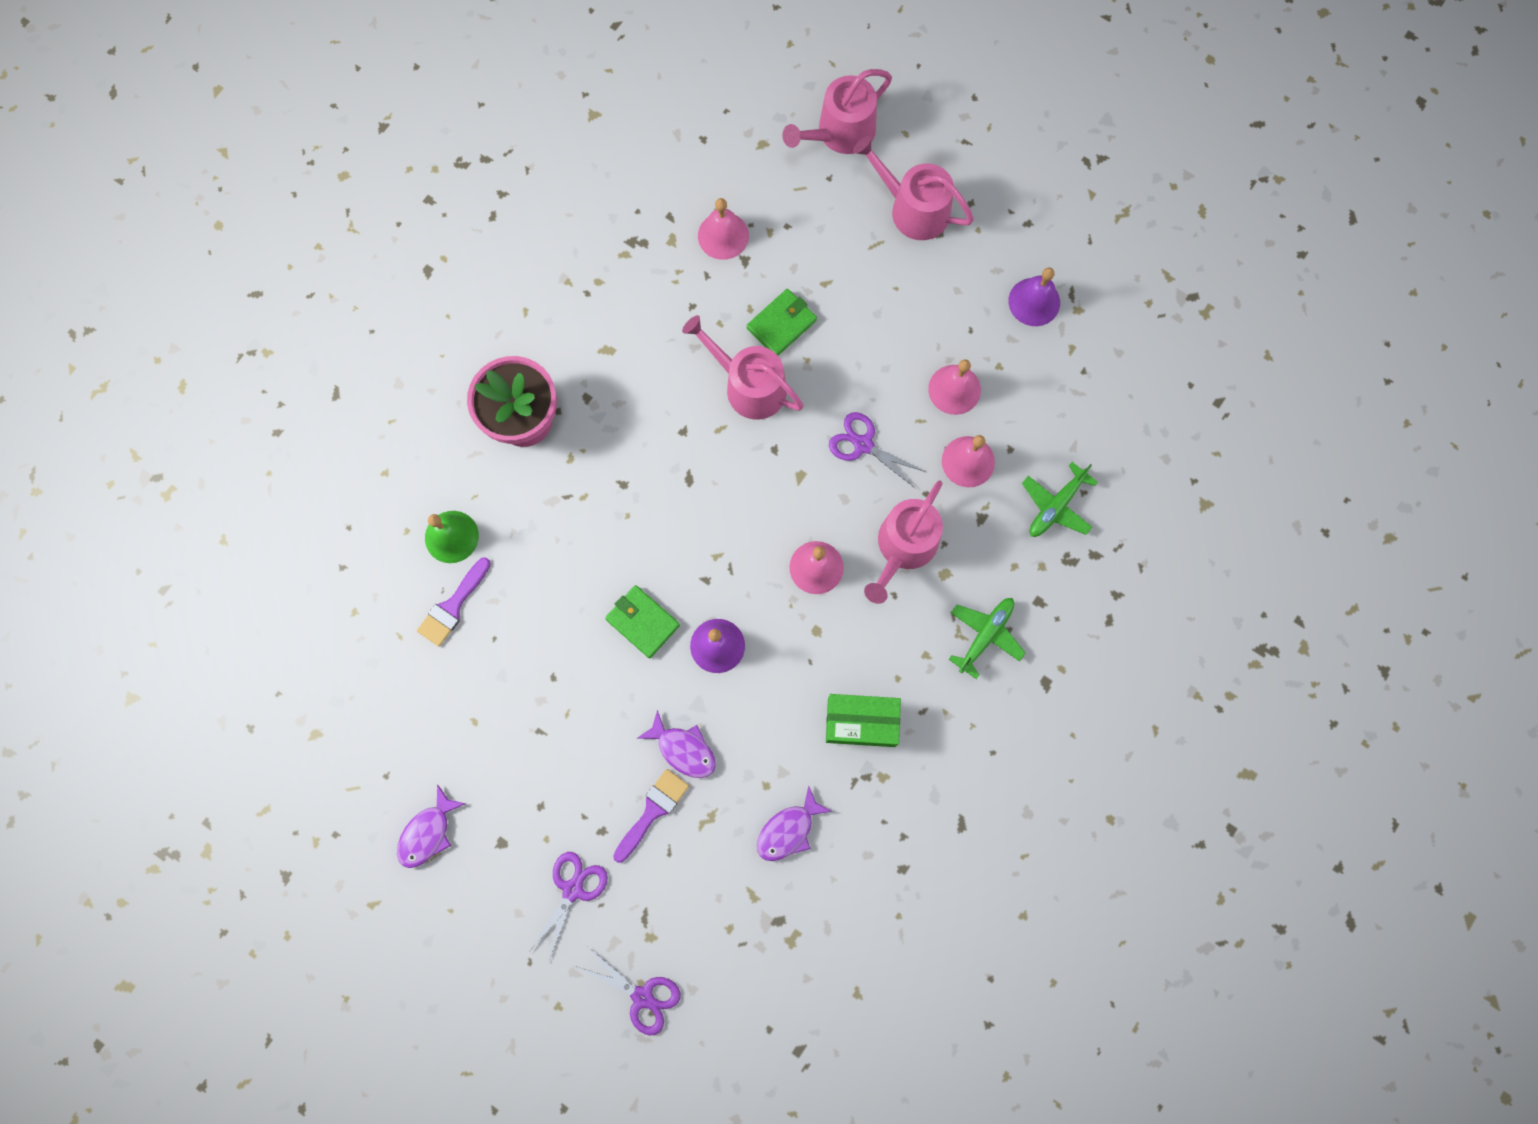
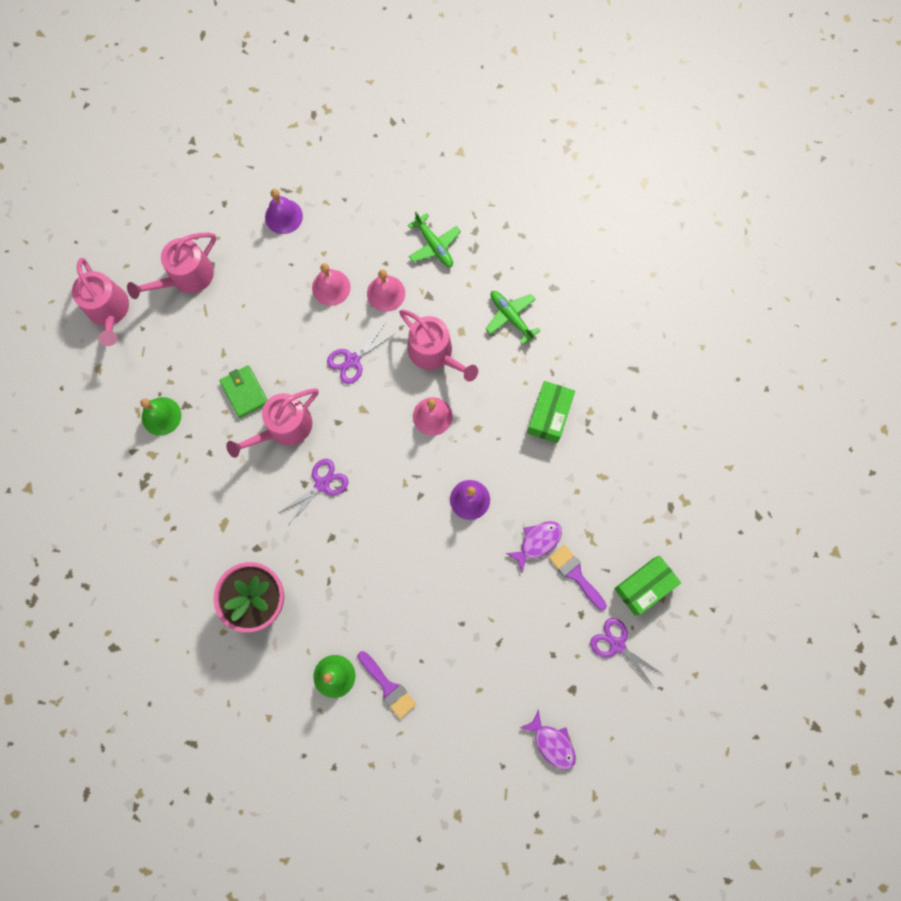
camera: 75 degrees left, 0 degrees up
(642, 996) = (701, 613): purple scissors -> purple scissors (322, 484)
(643, 622) = (438, 548): green wallet -> none
(660, 908) = (644, 586): none -> green box
(723, 235) = (161, 416): pink bell -> green bell
(788, 830) = (611, 484): purple fish -> none

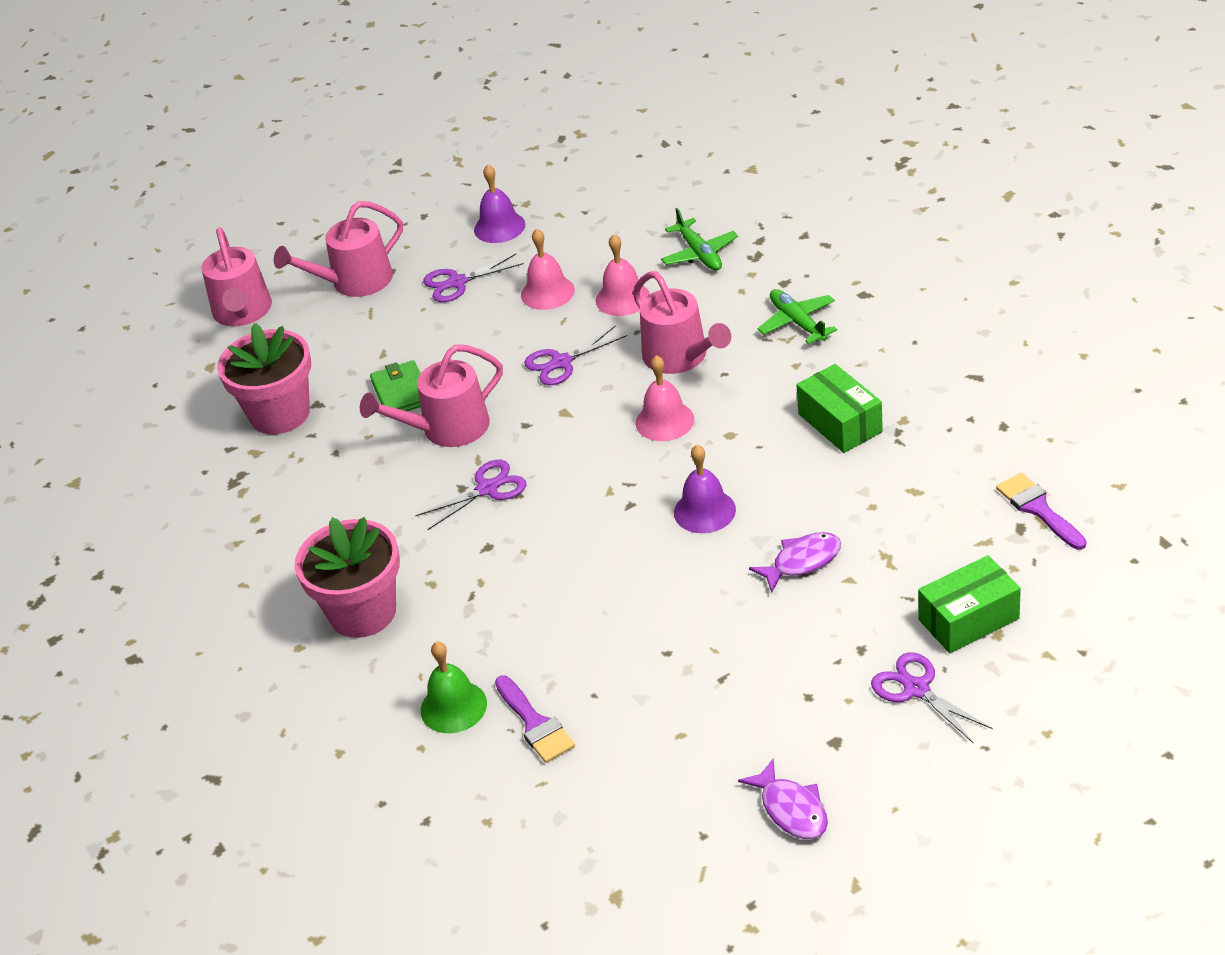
camera: 15 degrees right, 35 degrees down
(161, 416) = (280, 414): green bell -> pink flower pot
(263, 277) = (457, 282): none -> purple scissors
(549, 415) = (840, 423): green box -> green box turned 60 degrees counterclockwise
(575, 574) = (857, 601): purple brush -> purple brush (1038, 509)

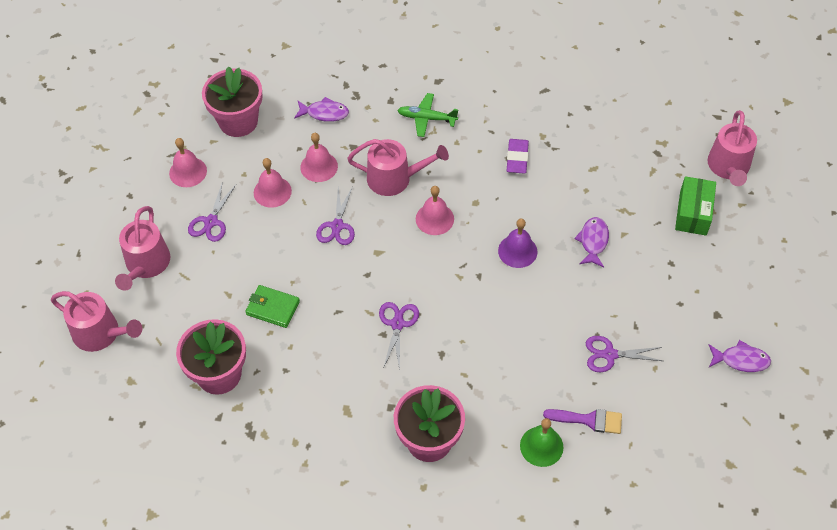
camera: 55 degrees left, 15 degrees up
(448, 428) = (329, 308): pink watering can -> pink watering can (728, 167)
(499, 227) = (188, 172): purple bell -> pink bell
(606, 211) = (238, 121): none -> pink flower pot
(699, 253) = (324, 113): green plane -> purple fish
(840, 423) = (517, 158): green box -> purple eraser
(916, 689) = (715, 263): purple scissors -> purple scissors (609, 354)
(1038, 509) = (652, 138): purple brush -> none

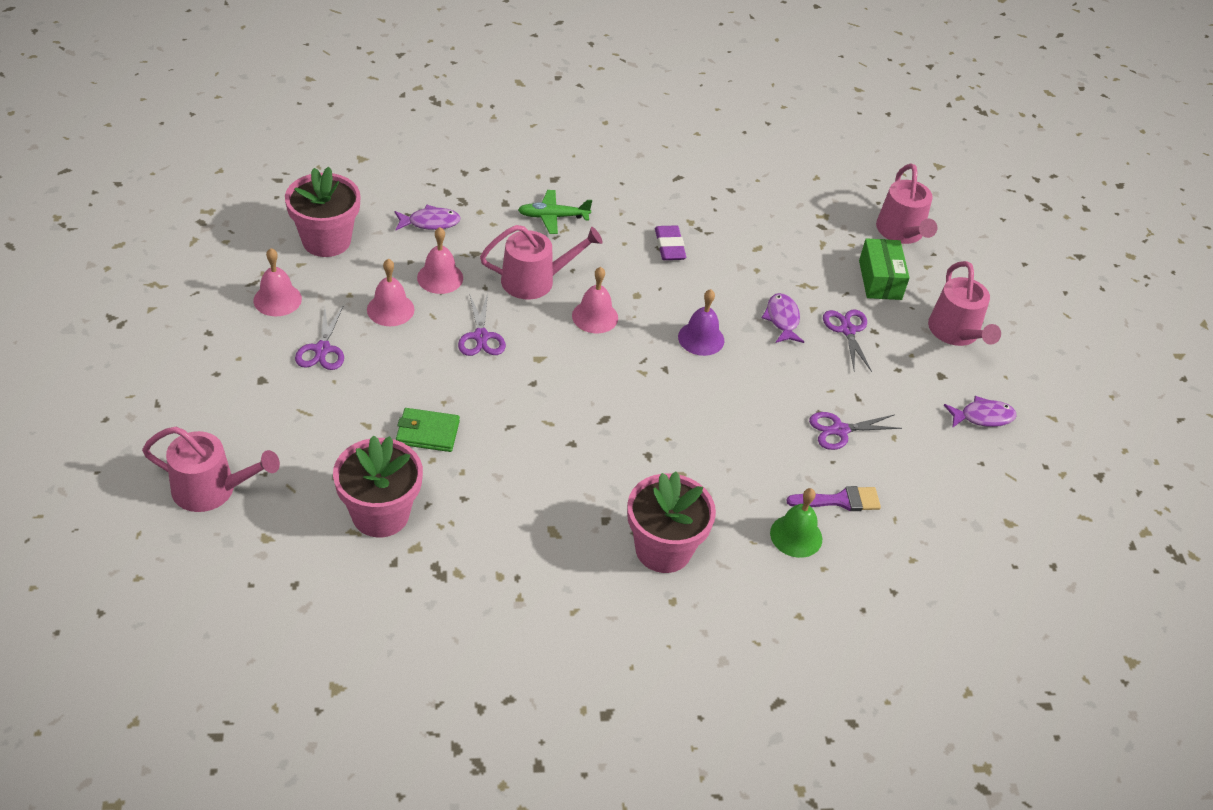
camera: 20 degrees left, 10 degrees down
(146, 264) = (251, 405): pink watering can -> pink watering can (956, 332)
(397, 324) = (586, 430): purple scissors -> purple scissors (847, 330)

